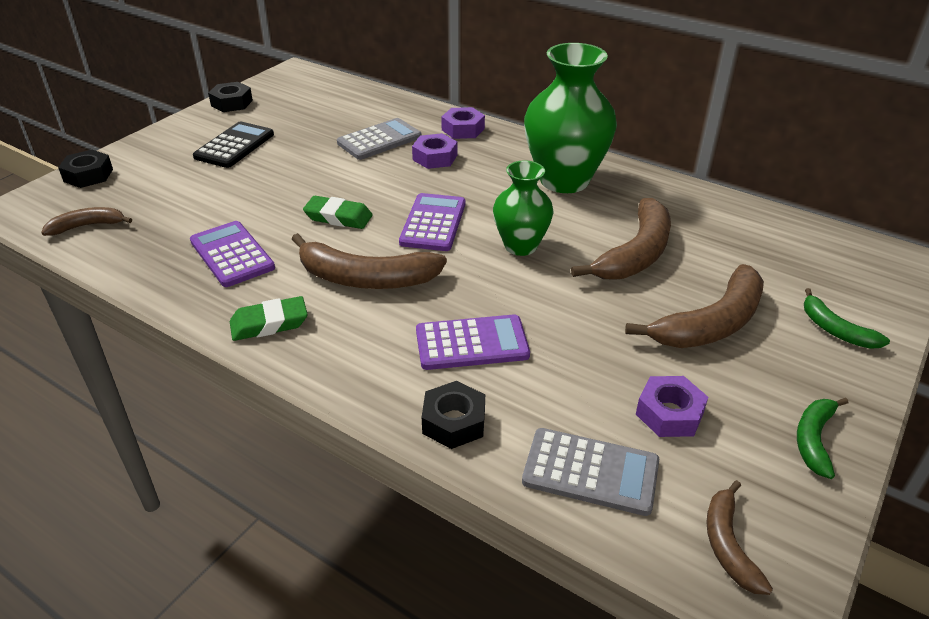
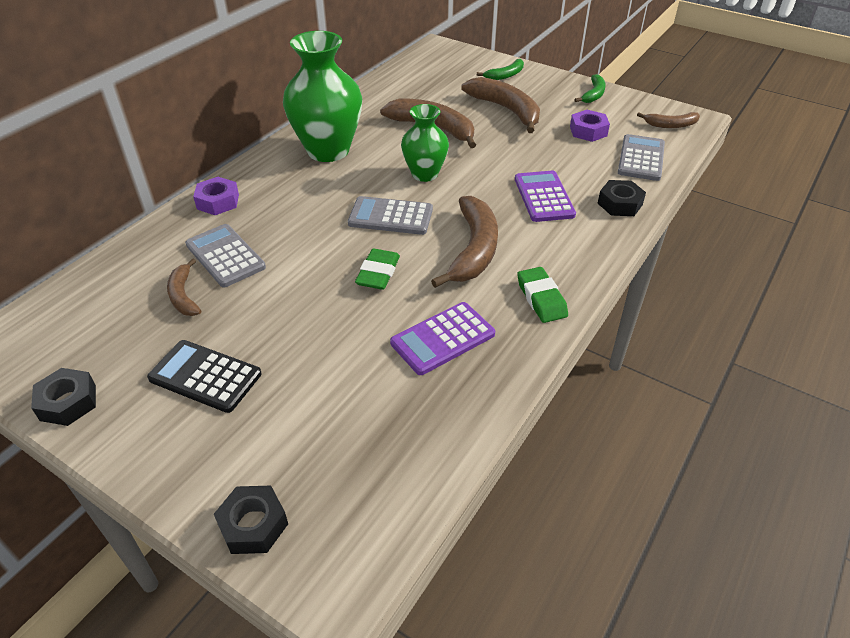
camera: 90 degrees left, 5 degrees up
(87, 226) = (386, 483): brown banana -> brown banana (183, 295)
(433, 223) = (390, 216): purple calculator -> grey calculator
(435, 157) = (273, 218): purple nut -> none
(814, 439) = (593, 94): green banana -> green banana turned 90 degrees counterclockwise

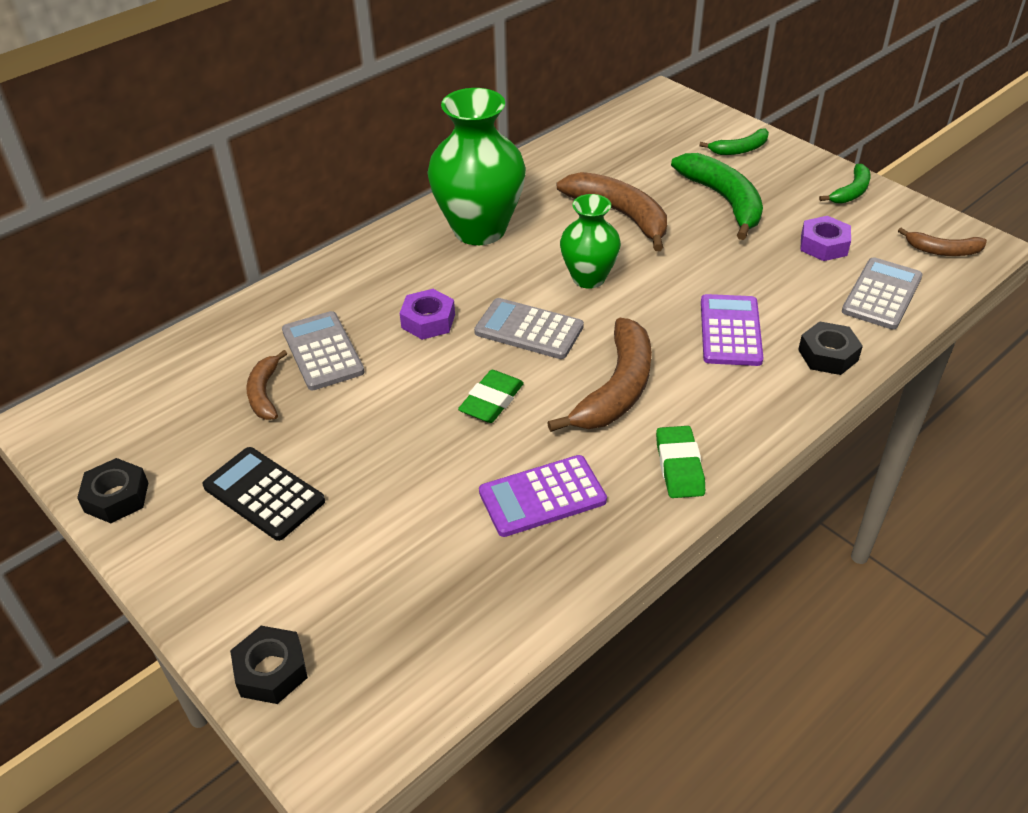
camera: 15 degrees right, 0 degrees up
(218, 202) = (332, 280): purple nut -> purple nut (428, 321)
(506, 110) = (724, 201): brown banana -> green banana

